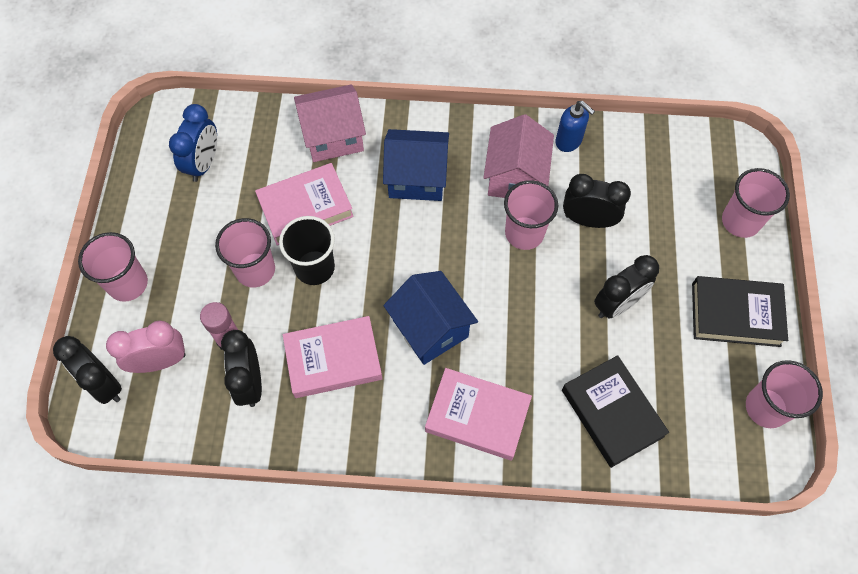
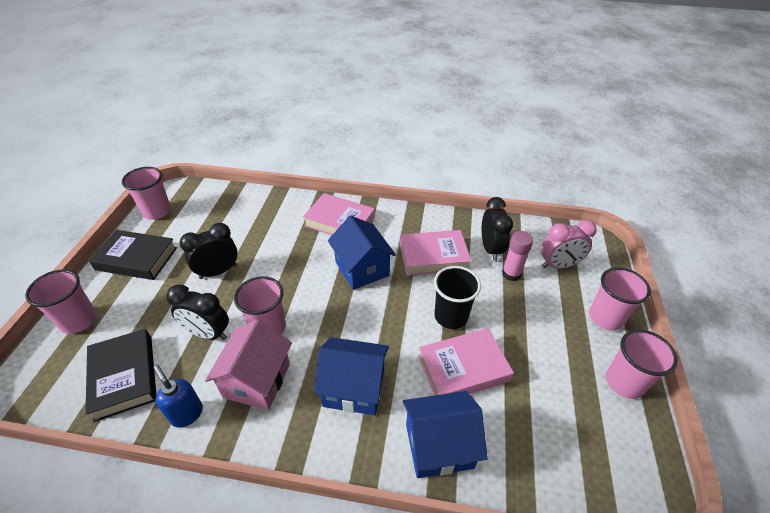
camera: 175 degrees left, 20 degrees down
(104, 384) = (593, 256): black clock -> none
(204, 163) = (576, 426): blue clock -> none
(255, 270) = (501, 319): pink cup -> pink cup (624, 382)
(333, 137) = (439, 445): pink house -> blue house
(612, 413) = (254, 216): black book -> black book (124, 377)

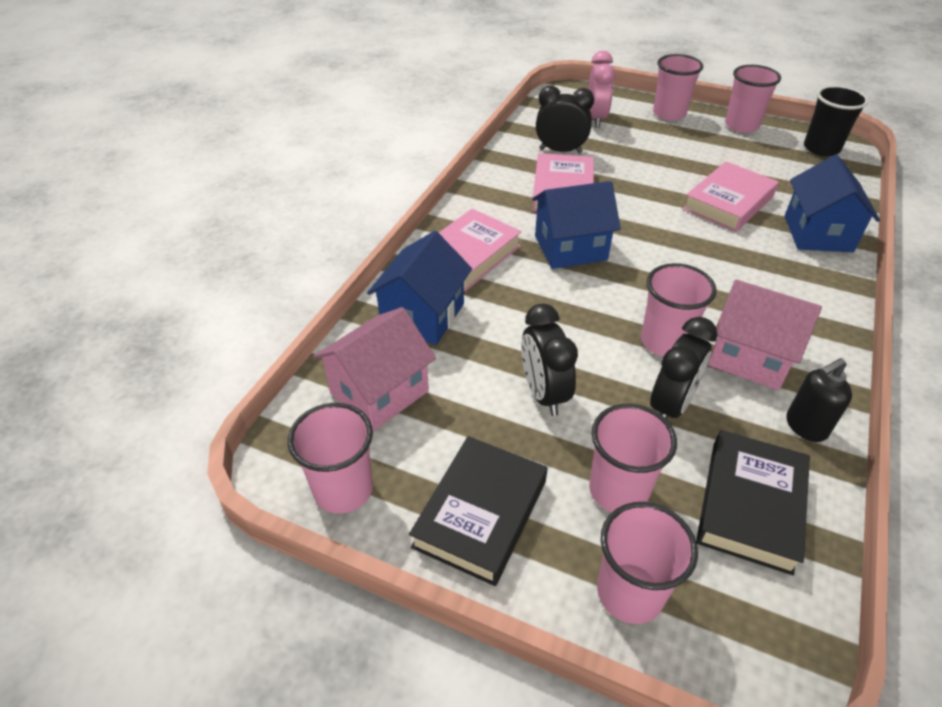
camera: 75 degrees left, 0 degrees up
(124, 377) = (750, 505): black book -> black book turned 60 degrees counterclockwise
(144, 311) = (618, 490): none -> pink cup
(187, 414) = (805, 426): blue soap dispenser -> black soap dispenser
(218, 210) = (379, 392): none -> pink house
(354, 388) = (756, 278): blue house -> blue house (423, 315)
(451, 316) = (659, 196): black cup -> black cup (821, 148)
(463, 368) = (728, 202): pink book -> pink book turned 45 degrees clockwise
(511, 274) = (602, 147): pink glue stick -> none

